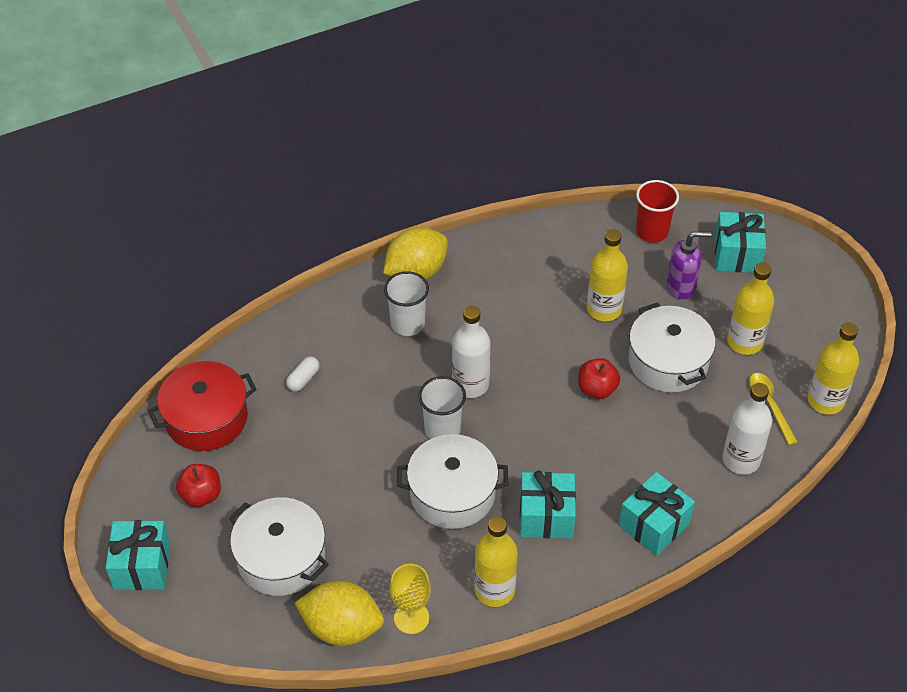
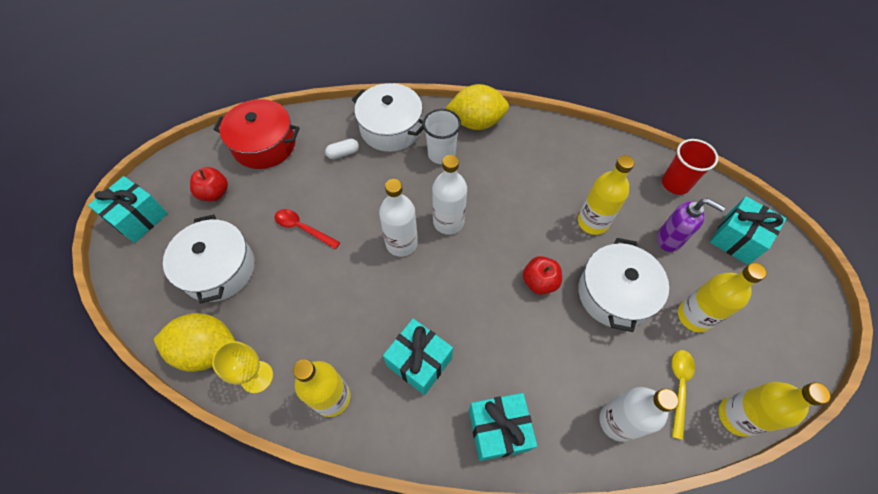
camera: 35 degrees right, 10 degrees up
(331, 473) = (303, 228): none -> red spoon
(342, 627) = (207, 350): yellow lemon -> yellow lemon turned 45 degrees counterclockwise
(442, 429) = (401, 243): white cup -> white bottle
(452, 493) = (368, 297): white pot -> white pot (391, 128)

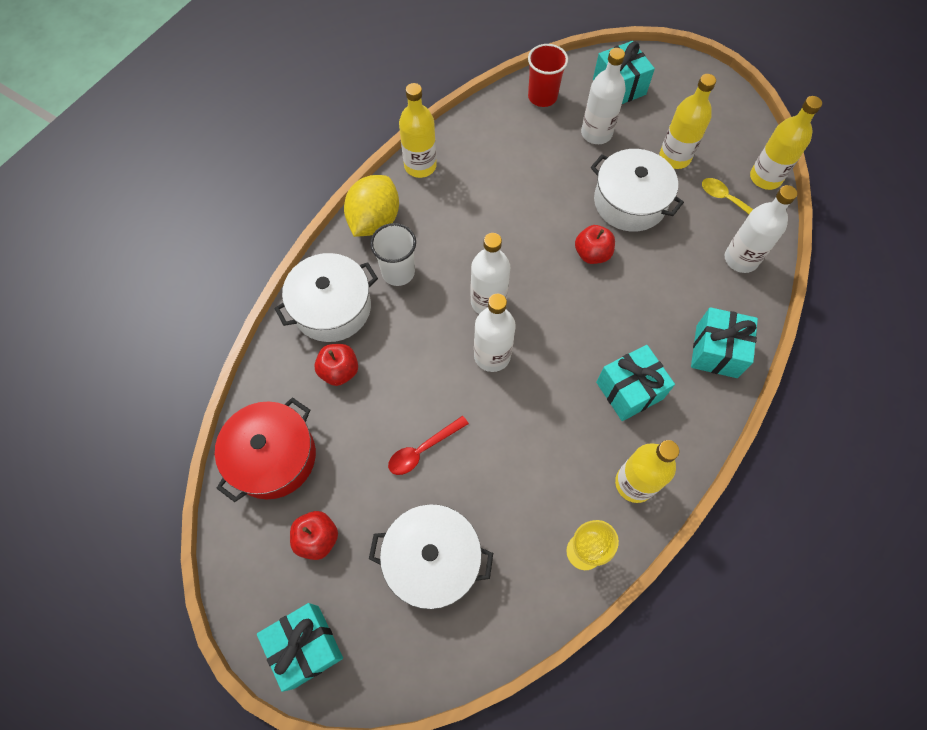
camera: 65 degrees left, 5 degrees up
(207, 350) = (531, 598): yellow lemon -> none
(343, 153) = (339, 371): white capsule -> red apple
(592, 222) = (550, 181): yellow bottle -> yellow bottle (420, 166)
(669, 239) = (596, 133): purple soap dispenser -> white bottle

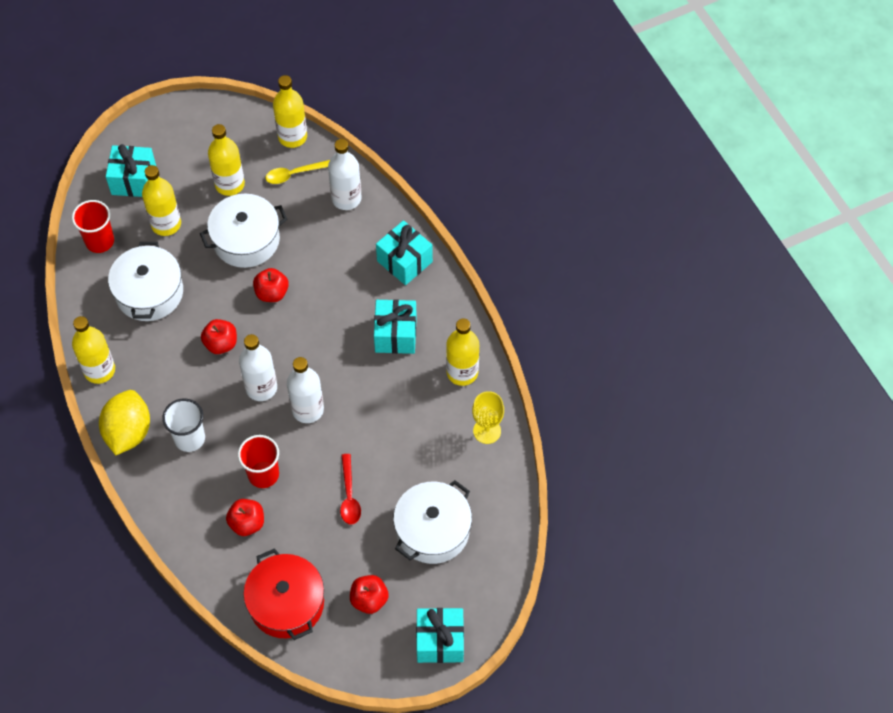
camera: 60 degrees left, 5 degrees down
(332, 308) = (187, 503): white pot -> white pot (149, 292)
(374, 221) = (128, 432): yellow lemon -> yellow lemon turned 45 degrees clockwise
(399, 356) = (263, 474): none -> red cup
(510, 242) = (221, 344): none -> red apple
(596, 133) = (166, 224): white bottle -> yellow bottle

